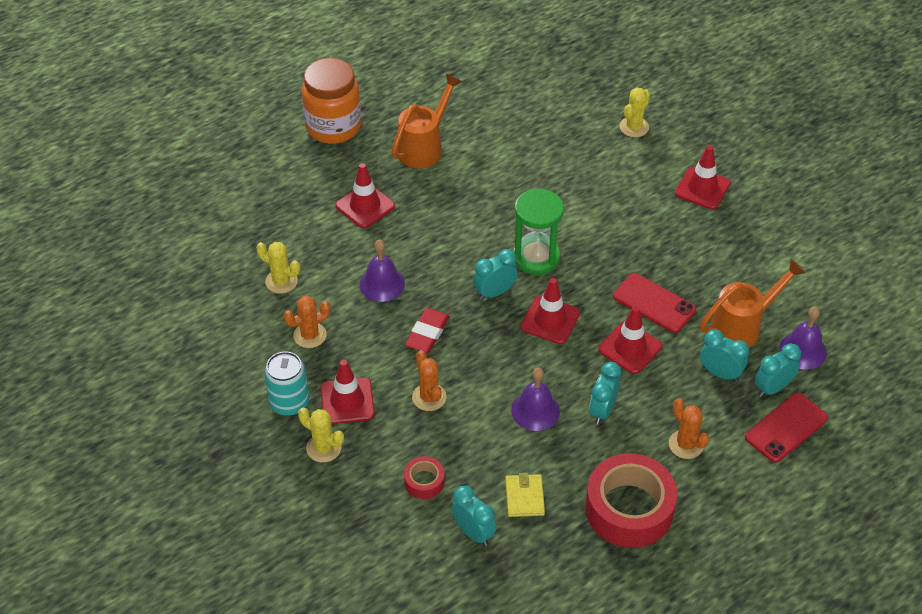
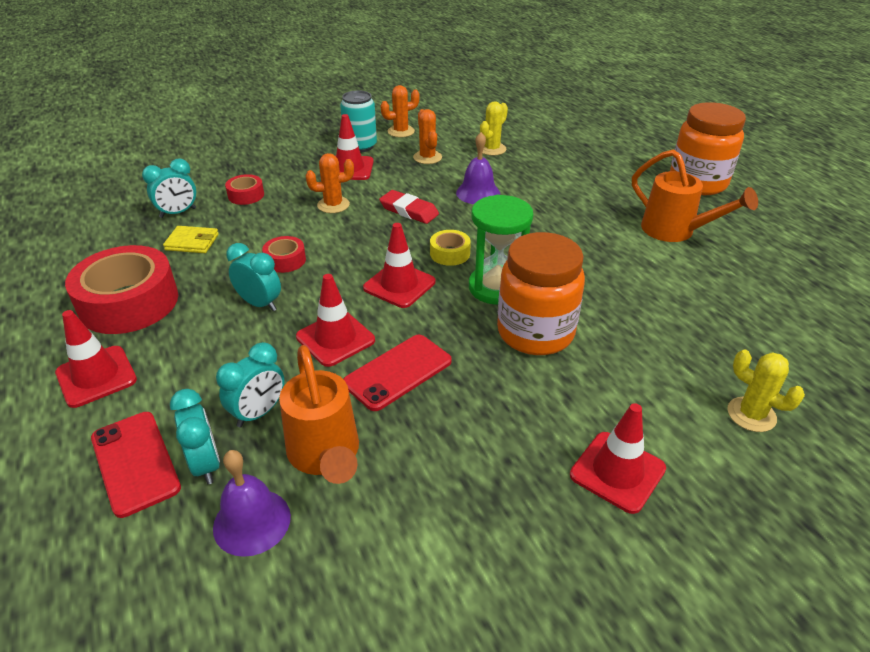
camera: 100 degrees right, 10 degrees down
(323, 448) = (308, 156): yellow cactus -> none
(365, 206) = (583, 192): red traffic cone -> red traffic cone (96, 376)
(494, 292) = (450, 253): turquoise clock -> yellow tape
(535, 410) = (285, 260): purple bell -> red tape
(586, 230) = (535, 333): none -> orange jar
(686, 444) = (175, 359): orange cactus -> orange cactus (401, 131)

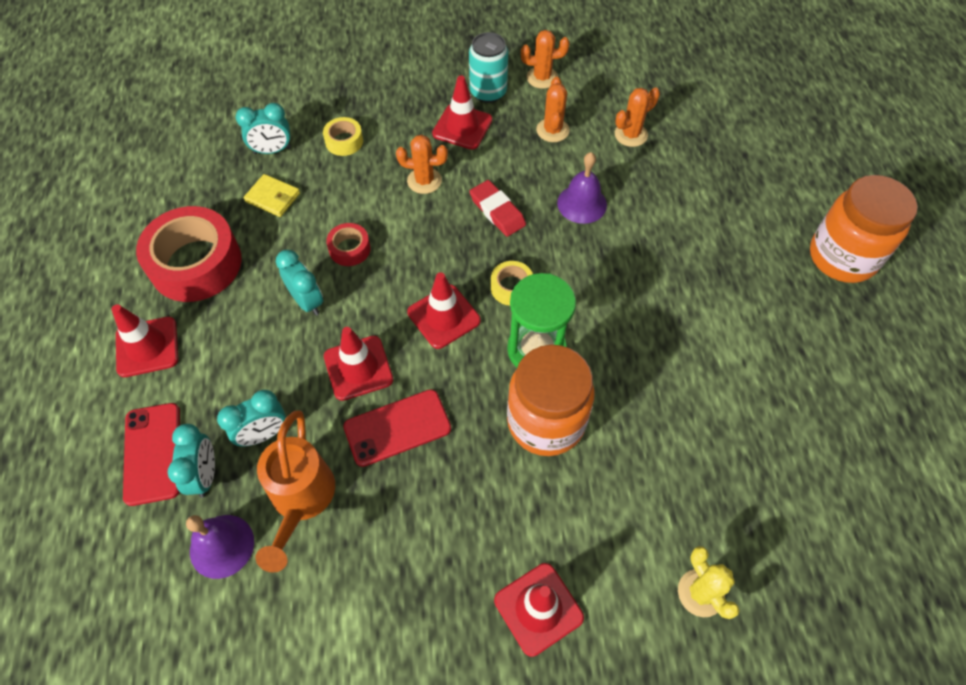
camera: 20 degrees right, 20 degrees up
(246, 195) = (344, 141): red tape -> yellow tape
(492, 149) = (631, 135): yellow cactus -> orange cactus
(675, 231) = (769, 326): orange watering can -> none

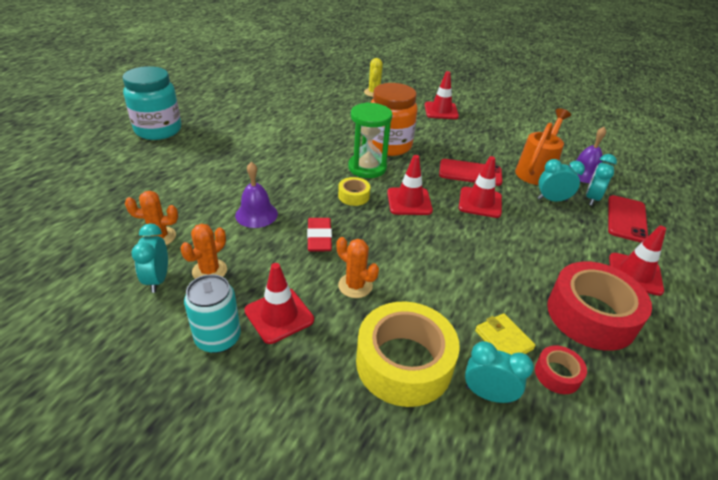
camera: 150 degrees left, 20 degrees down
(307, 301) = (500, 248): turquoise clock -> turquoise clock (157, 279)
(344, 141) = (404, 363): yellow tape -> yellow tape, size x2.16
(349, 249) = (451, 266): red tape -> red tape (557, 374)
(542, 78) = (152, 324): orange cactus -> none
(842, 257) = (158, 130): orange jar -> turquoise jar

